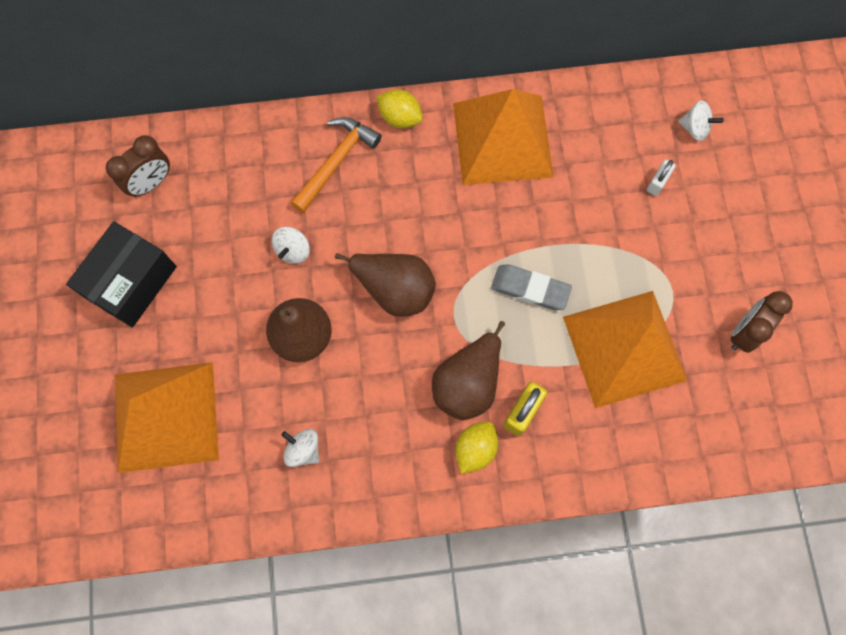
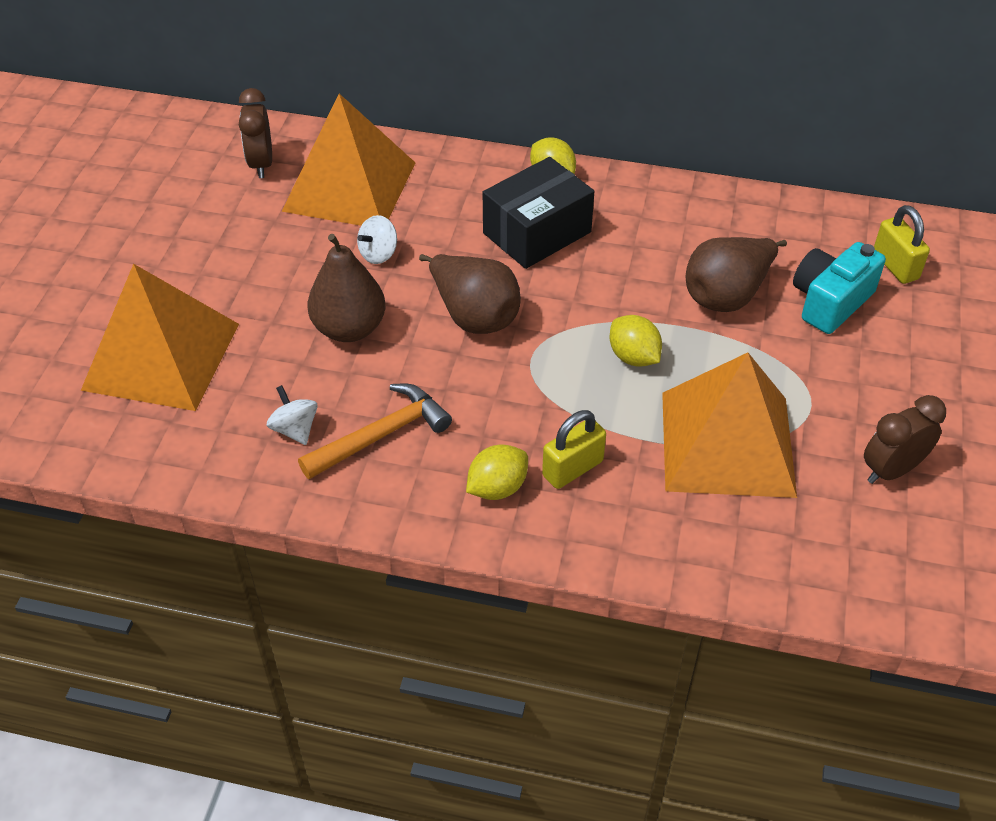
camera: 20 degrees right, 25 degrees down
(131, 282) = (193, 235): black box -> black box (537, 232)
(151, 183) = (261, 164): brown clock -> brown clock turned 105 degrees clockwise
(336, 162) = (464, 194): orange hammer -> orange hammer (381, 435)
(468, 383) = (518, 422): brown pear -> brown pear (727, 295)
(502, 139) = (659, 220): orange pyramid -> orange pyramid (349, 186)
(530, 289) = (633, 357): grey eraser -> yellow lemon
(657, 182) = (830, 302): white padlock -> turquoise camera
(694, 128) = (895, 266): white spinning top -> yellow padlock

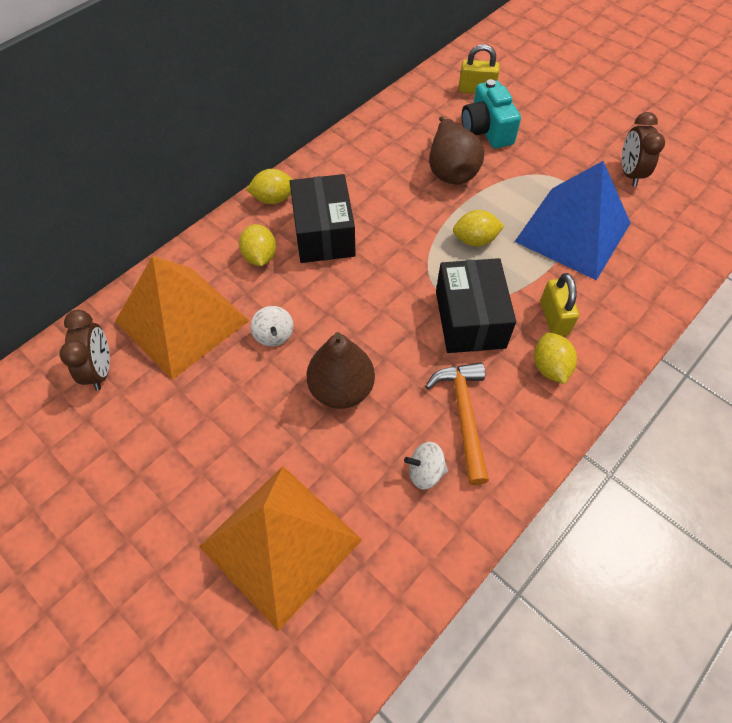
camera: 60 degrees left, 10 degrees up
(261, 164) = (101, 370): brown clock -> brown clock turned 120 degrees counterclockwise
(467, 201) = (260, 257): none -> yellow lemon
(474, 316) = (380, 306): brown pear -> none
(513, 394) = (470, 319): none -> black box
(727, 443) = (572, 232): orange pyramid -> blue pyramid

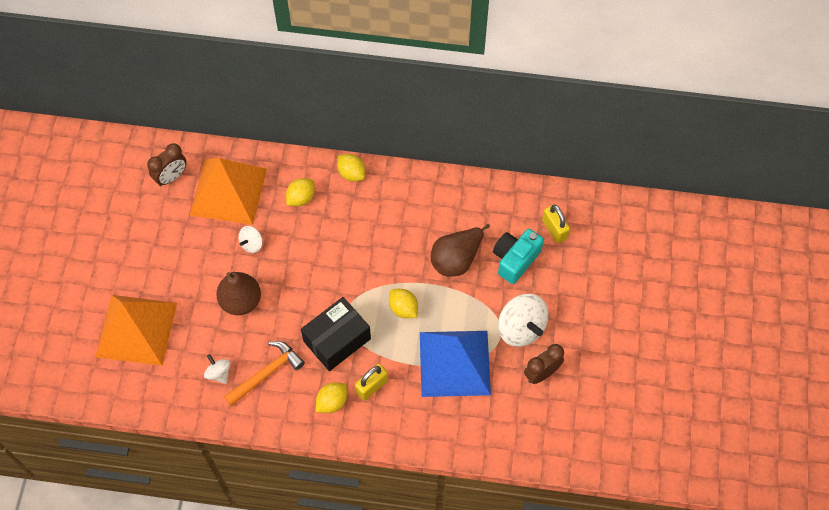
camera: 55 degrees right, 5 degrees up
(323, 233) = (344, 220): black box -> none
(567, 163) = (521, 328): none -> white spinning top

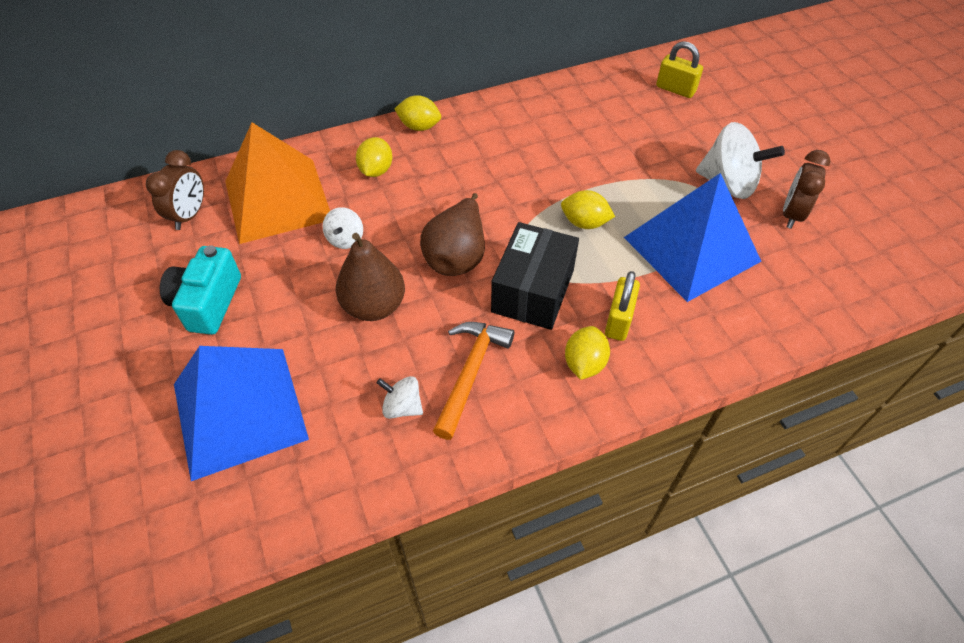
camera: 30 degrees left, 10 degrees down
(136, 329) = (239, 411): orange pyramid -> blue pyramid
(456, 259) = (601, 153): brown pear -> brown pear (457, 256)
(515, 259) = (662, 128): turquoise camera -> turquoise camera (208, 303)

